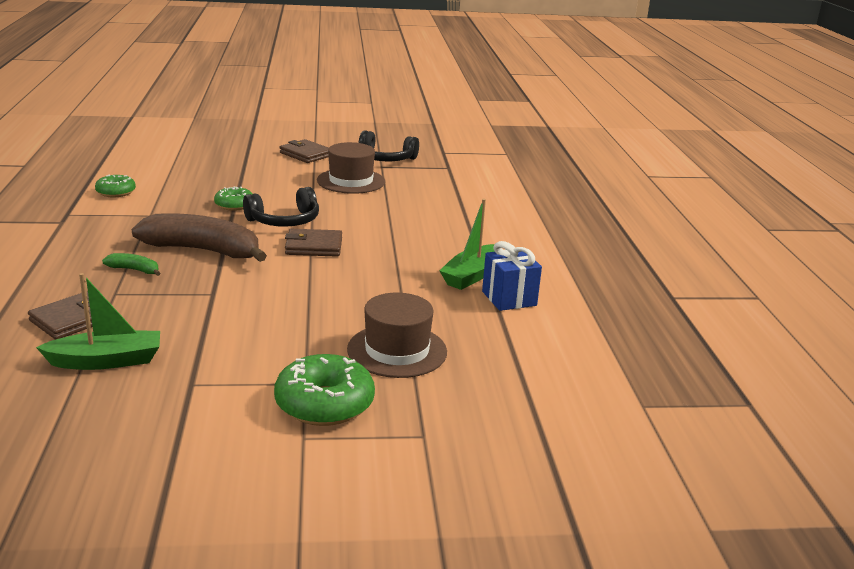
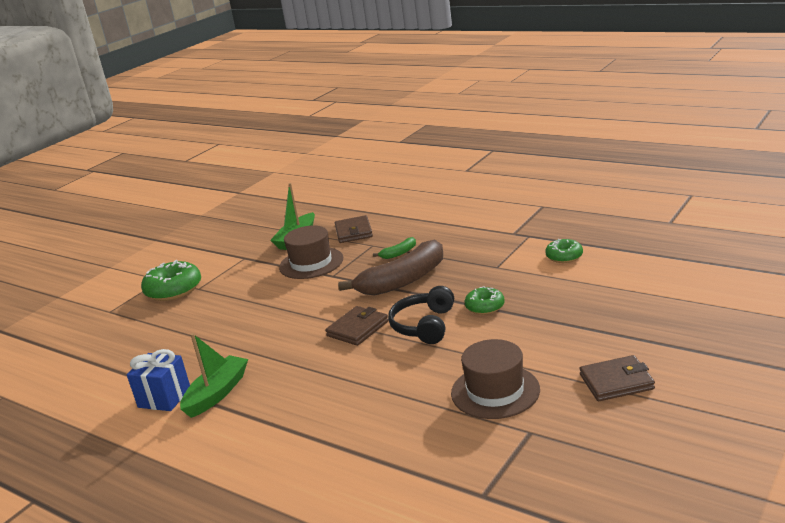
camera: 135 degrees right, 0 degrees up
(385, 158) = (559, 446): black headphones -> none
(397, 351) = (181, 325): brown hat -> brown hat (311, 263)
(472, 275) = (217, 393): green boat -> green boat turned 45 degrees clockwise

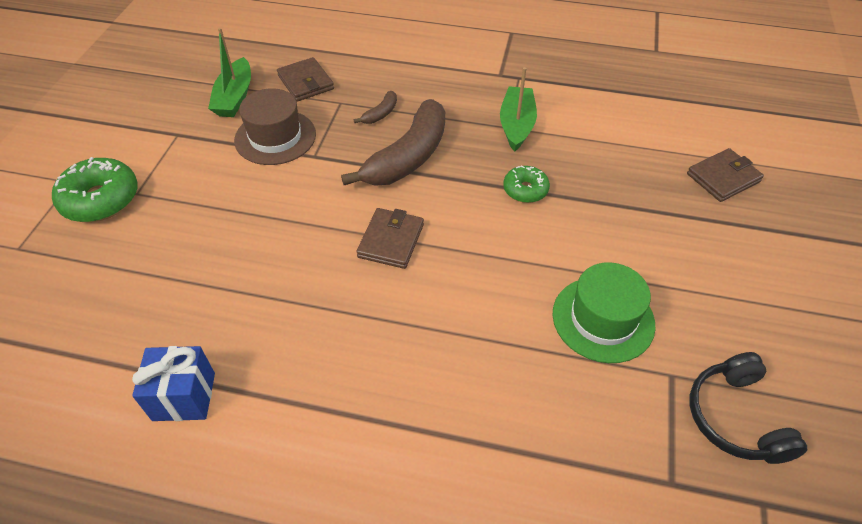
camera: 25 degrees left, 25 degrees up
(217, 393) = (257, 376): green boat -> green boat (516, 125)
(399, 253) = (381, 113): green banana -> brown banana
(424, 325) = (470, 226): black headphones -> black headphones (736, 417)
(495, 391) = (603, 319): brown hat -> green hat
(564, 256) = (573, 106): green donut -> none
(616, 382) = (721, 286): brown wallet -> brown wallet (723, 178)

